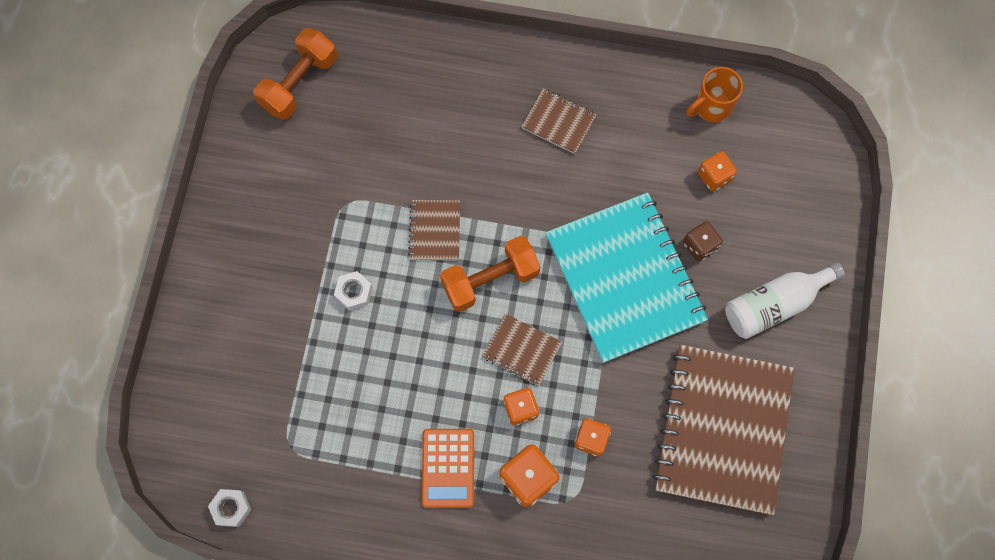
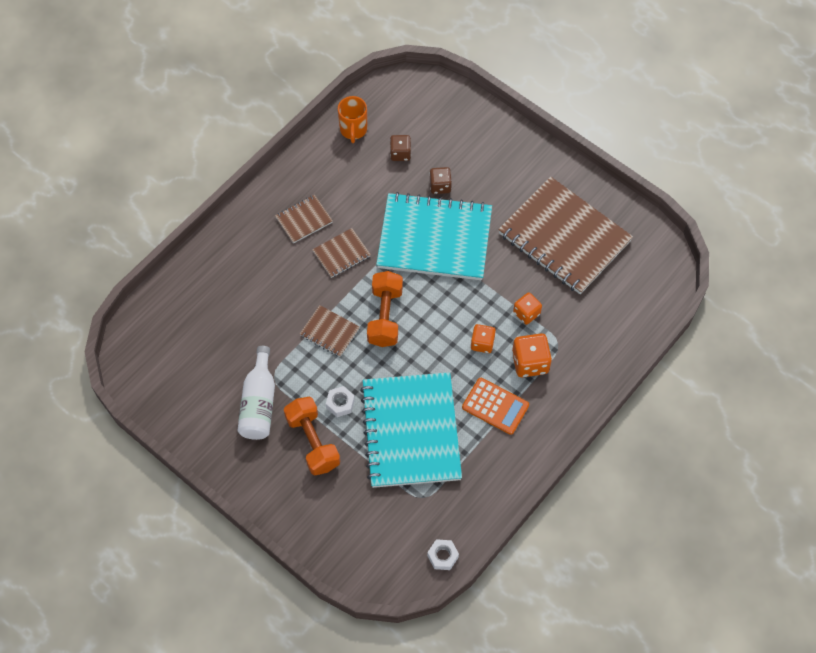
camera: 60 degrees left, 10 degrees down
(299, 83) = (164, 362): orange dumbbell -> orange dumbbell (313, 442)
(363, 388) = (410, 431): none -> turquoise notebook
(521, 350) = (444, 322): brown notebook -> brown notebook (341, 254)
(714, 176) = (400, 153): orange dice -> brown dice
(774, 304) = (503, 167): white bottle -> white bottle (259, 403)

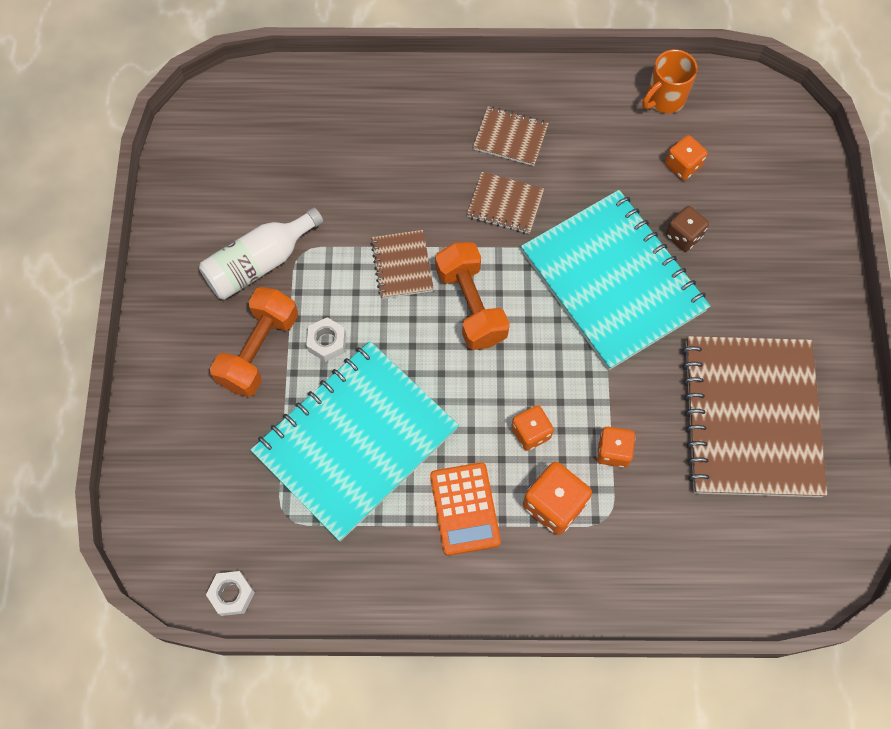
camera: 50 degrees right, 5 degrees up
(385, 316) = (471, 305): orange dumbbell -> orange dumbbell turned 75 degrees counterclockwise
(400, 153) = (682, 166): brown dice -> orange dice

